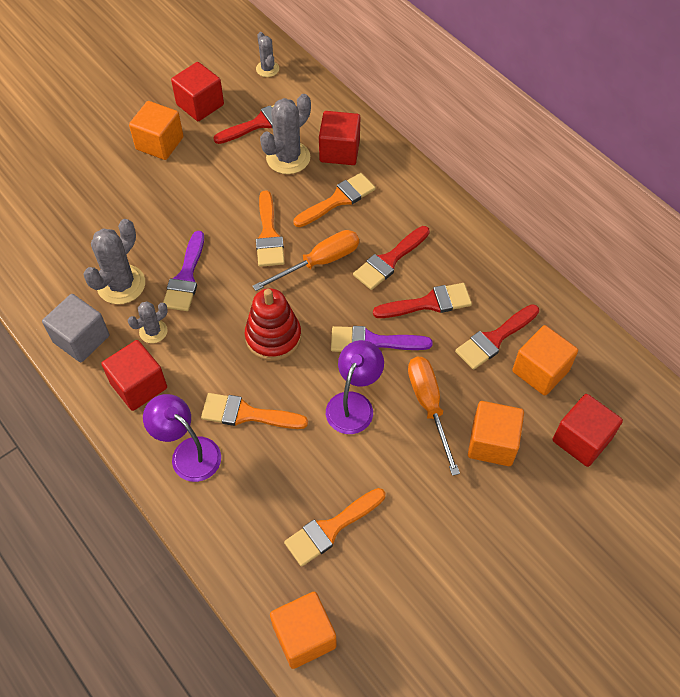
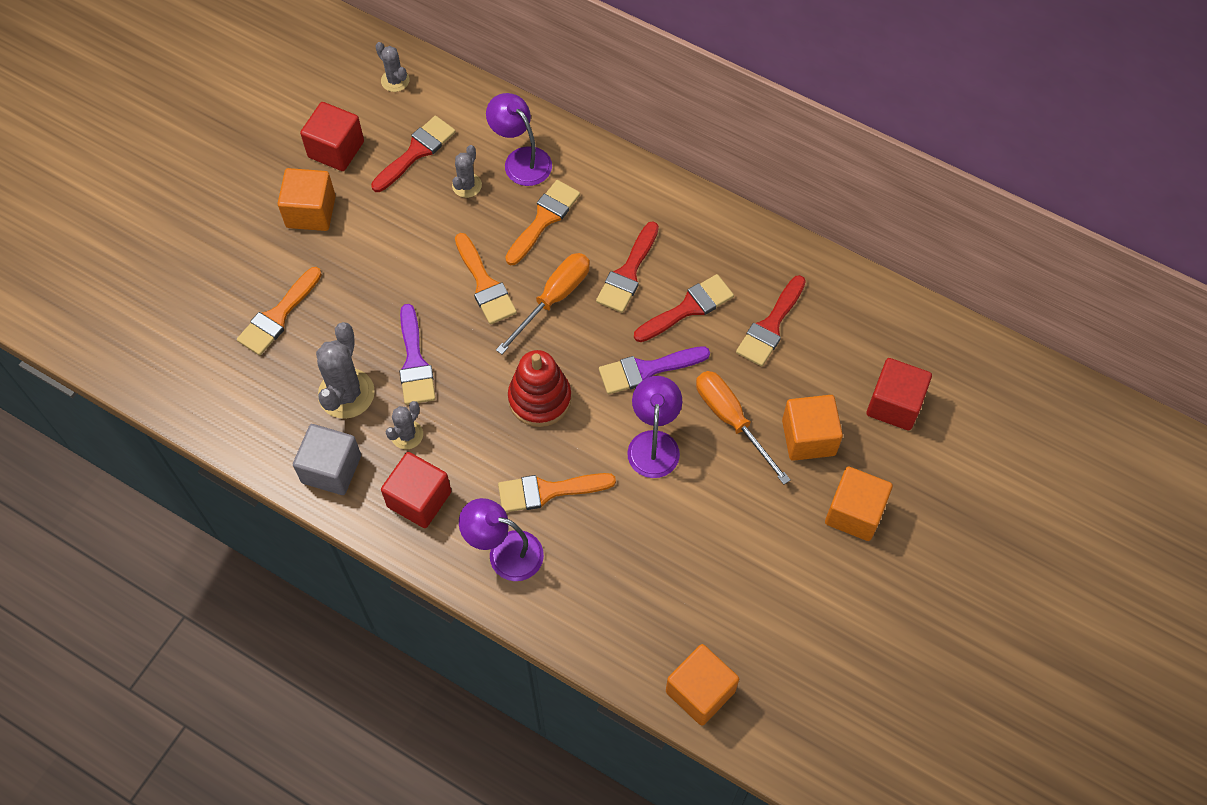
camera: 20 degrees left, 5 degrees up
(288, 158) = (467, 185): grey cactus -> grey cactus, size x0.57
(331, 528) = (683, 579): orange brush -> orange brush (278, 316)
(339, 151) = (521, 159): red cube -> purple lamp
(540, 371) = (829, 345): orange cube -> orange cube (854, 513)

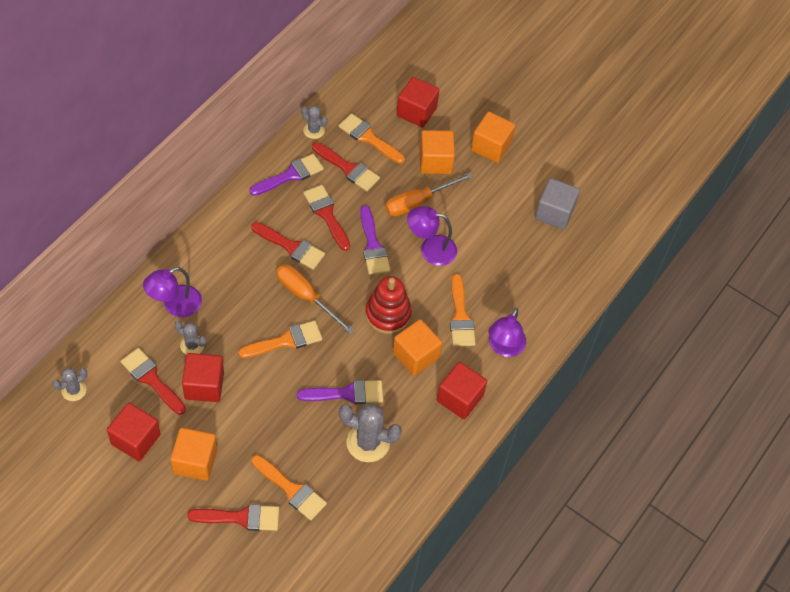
camera: 90 degrees left, 5 degrees down
(240, 268) = (241, 518): none -> red brush
(331, 469) = (430, 456): grey cube -> grey cube (554, 213)
(407, 435) = (407, 403): grey cactus -> grey cactus (314, 130)
(412, 206) = (204, 385): none -> red cube
(544, 219) = (234, 295): orange brush -> orange brush (368, 138)
(700, 691) = (605, 247): orange cube -> orange cube (415, 355)
(744, 258) = (290, 175): none -> purple brush

